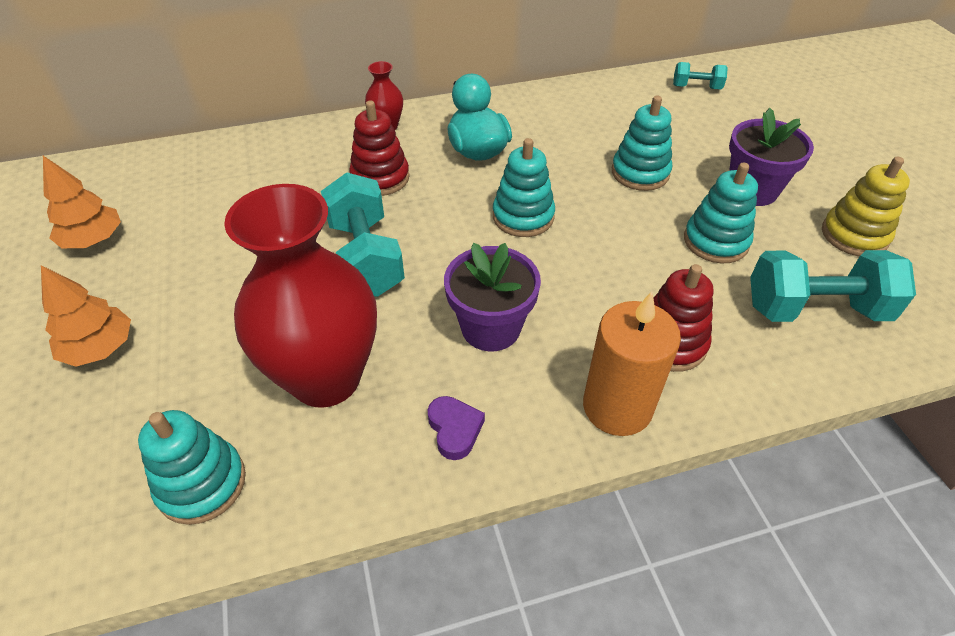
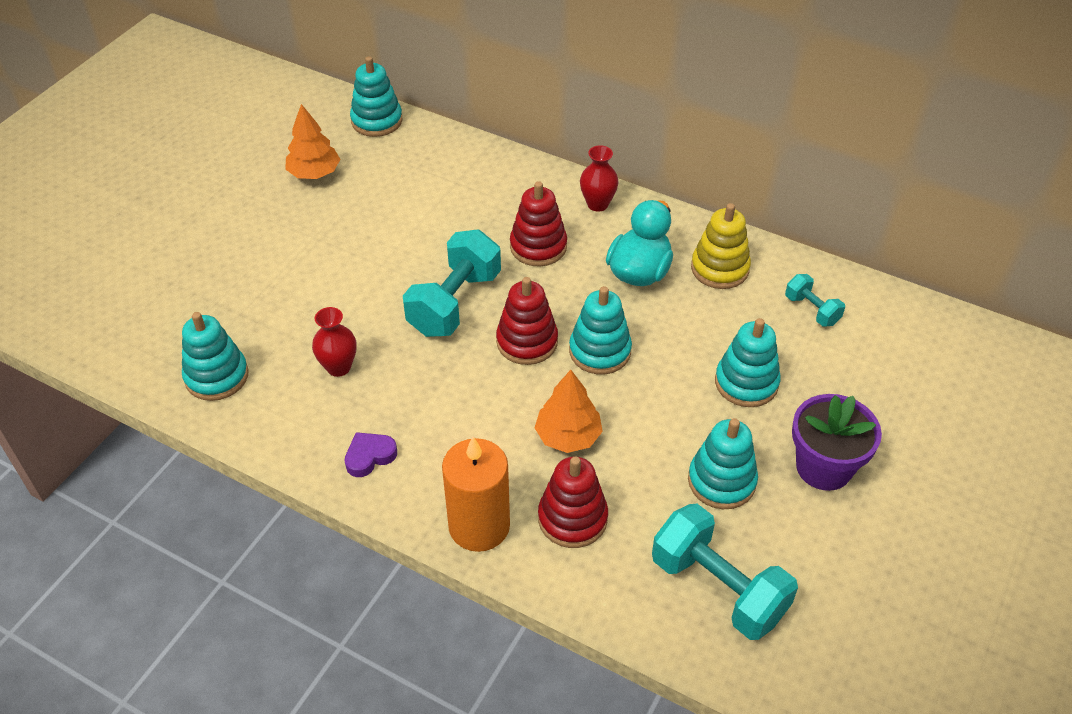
camera: 45 degrees right, 0 degrees up
(100, 348) = (248, 254): orange tree -> orange tree (568, 436)
(111, 168) = (377, 121): none -> turquoise stacking toy
(326, 378) = (338, 367): red vase -> red vase, size x0.43
(454, 429) = (369, 456): purple heart -> purple heart turned 150 degrees counterclockwise
(462, 246) = (527, 342): none -> red stacking toy
(491, 328) = (470, 413): purple flower pot -> none
(696, 87) = (929, 342): turquoise dumbbell -> turquoise dumbbell (812, 310)
(854, 235) = (853, 569): yellow stacking toy -> yellow stacking toy (719, 268)

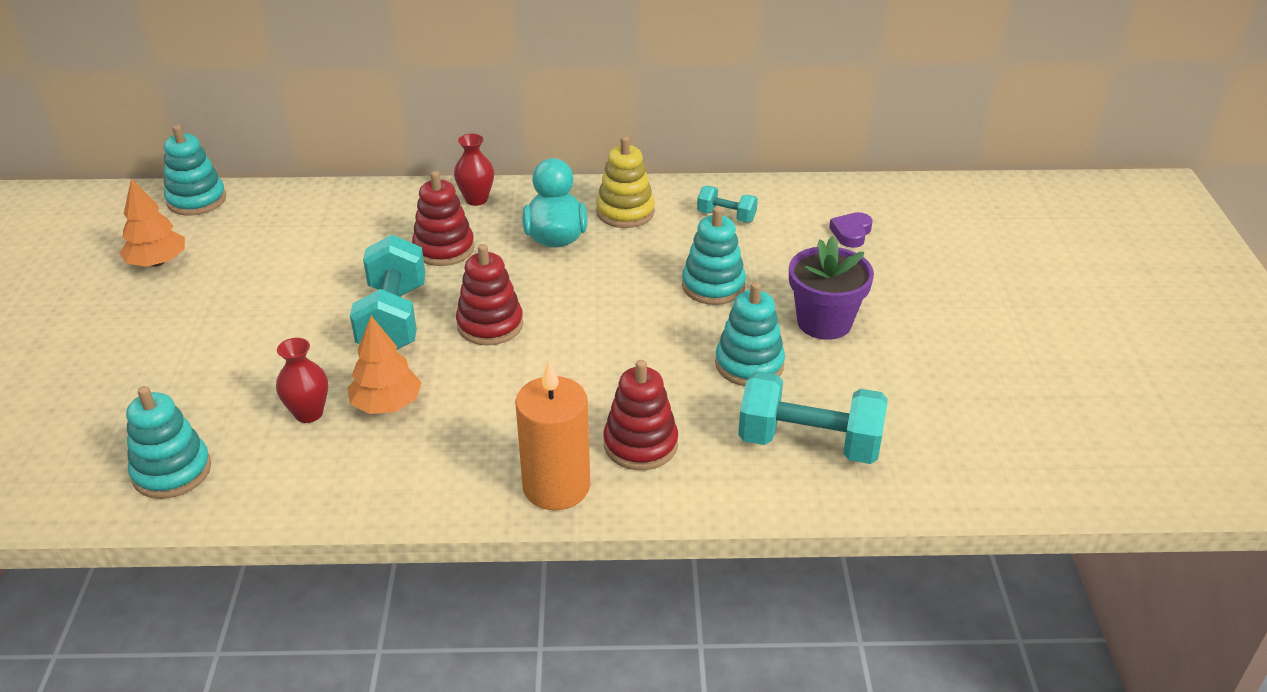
camera: 30 degrees left, 10 degrees down
(369, 456) = (400, 474): purple heart -> purple heart (851, 233)
(568, 436) = (586, 383): orange tree -> orange tree (387, 404)
(600, 351) = (565, 308): turquoise stacking toy -> none

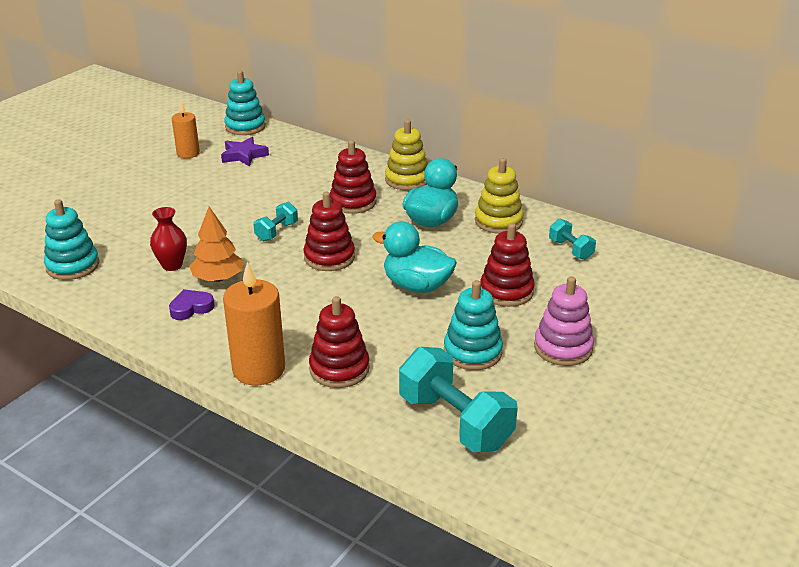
camera: 35 degrees right, 5 degrees down
(157, 262) = (188, 153): orange tree -> orange candle
(239, 239) = (244, 155): none -> purple star
(393, 319) = (276, 232): turquoise dumbbell -> turquoise dumbbell, size x0.51
(476, 199) = (407, 180): red vase -> yellow stacking toy
(619, 318) = (416, 286): none -> turquoise duck
(713, 286) = (506, 291): turquoise stacking toy -> red stacking toy
(824, 322) = (563, 348): purple flower pot -> pink stacking toy
(851, 233) = (659, 296): purple heart -> purple heart (191, 308)

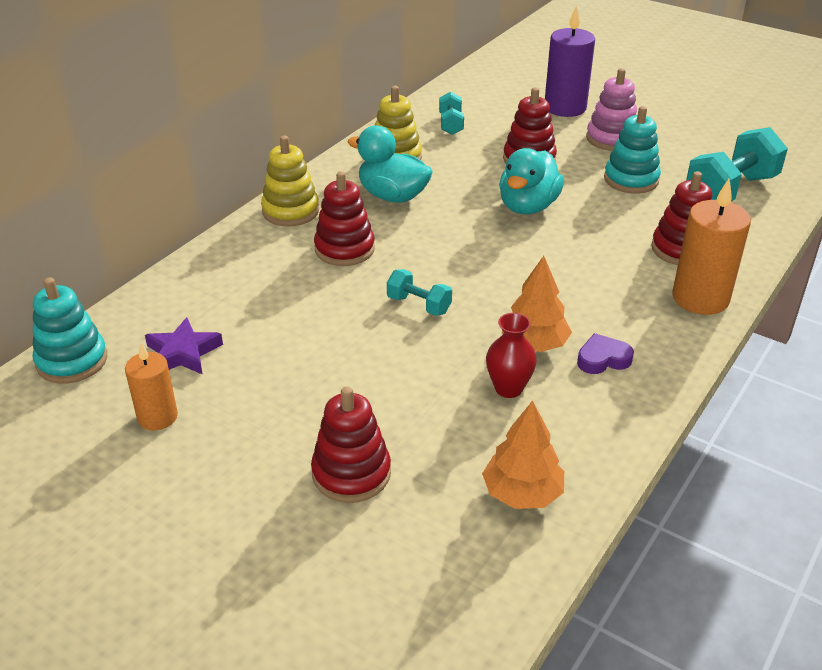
camera: 90 degrees left, 5 degrees up
(73, 266) = (522, 493): turquoise stacking toy -> orange tree
(191, 308) = (603, 359): purple heart -> purple heart turned 105 degrees clockwise
(329, 257) = (477, 262): red stacking toy -> red stacking toy (351, 473)
(570, 250) = (451, 124): turquoise dumbbell -> turquoise dumbbell turned 60 degrees counterclockwise
(632, 322) = (565, 108): none -> purple candle

